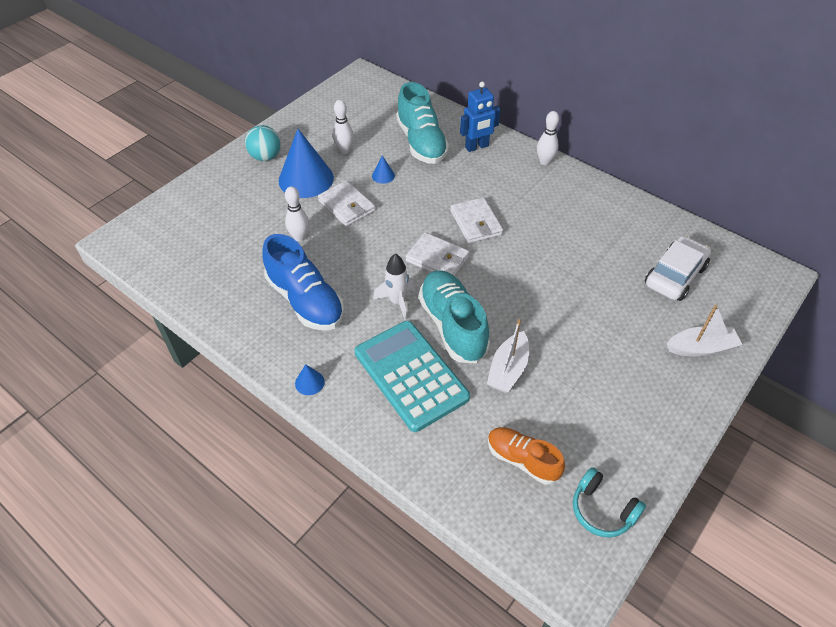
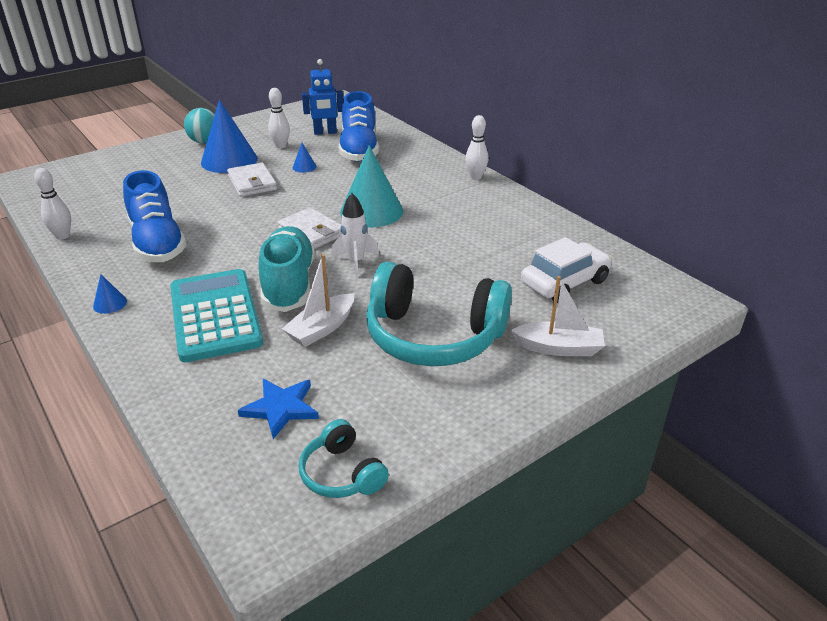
camera: 15 degrees right, 15 degrees down
(300, 237) = (190, 198): white bowling pin -> white bowling pin (63, 236)
(397, 302) = (246, 257): white rocket -> white rocket (355, 262)
(421, 143) = (359, 149): turquoise shoe -> blue shoe
(476, 223) = (371, 211): white wallet -> turquoise cone
(477, 147) = (412, 159): blue robot -> blue robot (325, 132)
(522, 460) = (281, 408): orange shoe -> blue star
(601, 357) = (434, 336): none -> turquoise headphones

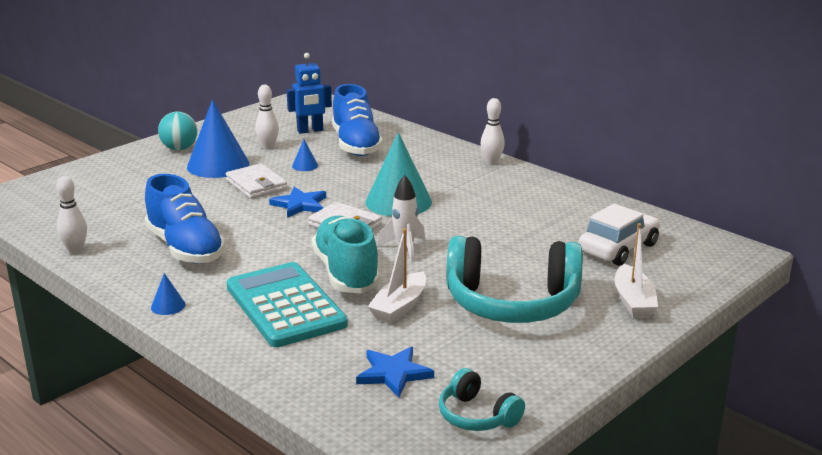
camera: 10 degrees left, 10 degrees down
(281, 206) = (300, 205): none -> blue star
(559, 348) = (633, 301): white boat -> white boat turned 90 degrees clockwise

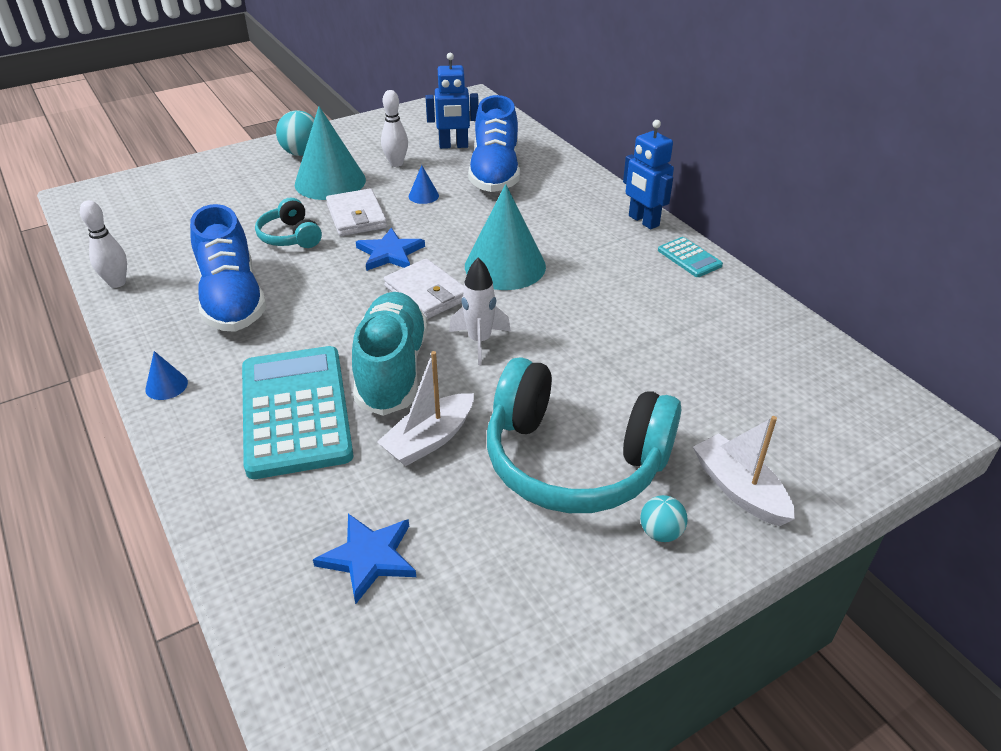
camera: 15 degrees right, 15 degrees up
(218, 165) = (330, 182): blue cone -> turquoise cone
(477, 416) = (441, 664): turquoise headphones -> turquoise headphones (290, 236)
(491, 162) = (643, 221): white bowling pin -> blue robot
(538, 181) = (689, 258): none -> turquoise calculator
(591, 330) = (660, 532): none -> turquoise ball
(618, 248) = (752, 388): white car -> none
(633, 301) = (739, 490): white boat -> white boat turned 135 degrees clockwise

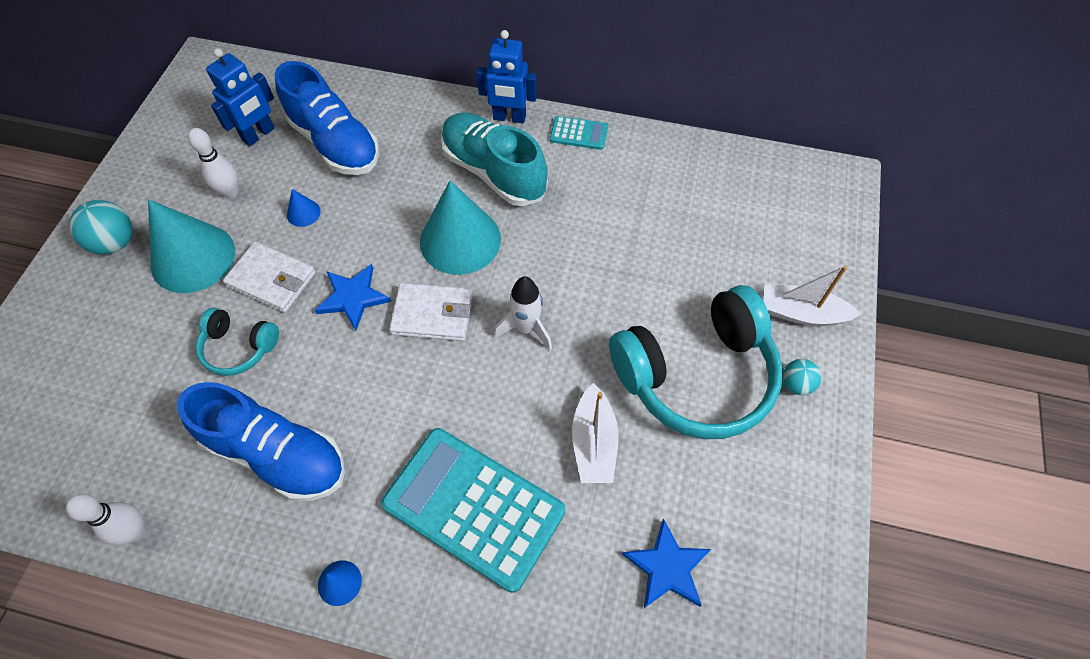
camera: 45 degrees left, 20 degrees up
(392, 369) = (496, 407): turquoise shoe -> turquoise shoe (493, 172)

